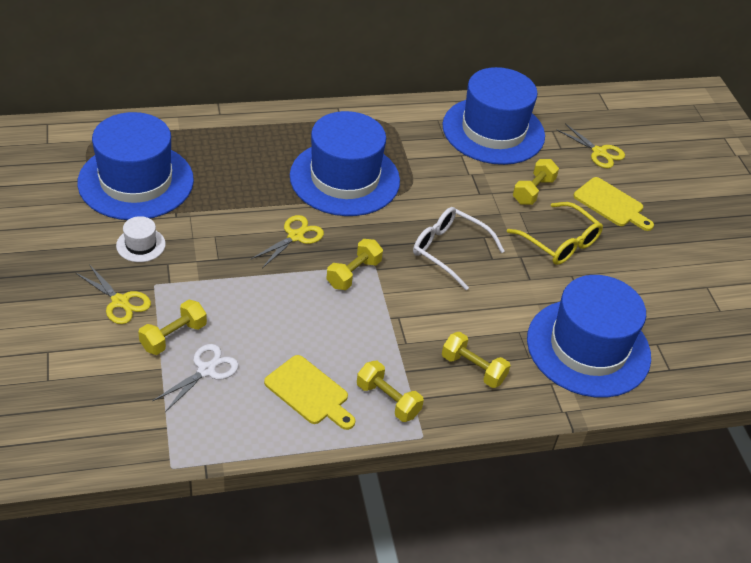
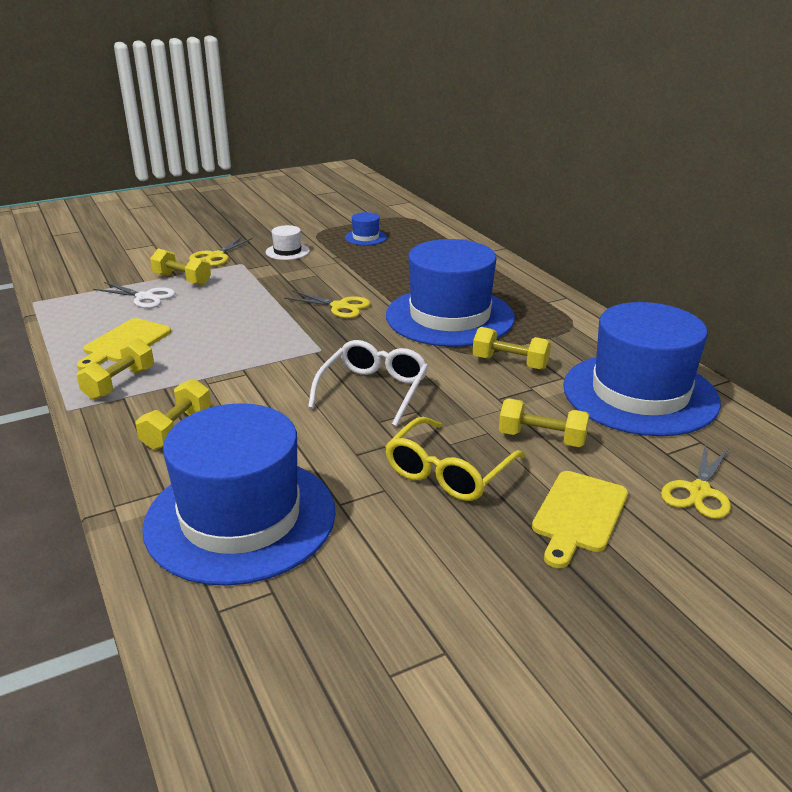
camera: 80 degrees right, 15 degrees down
(136, 181) = (365, 237): blue hat -> blue hat, size x0.40
(353, 274) = (301, 341): yellow dumbbell -> yellow dumbbell (510, 363)

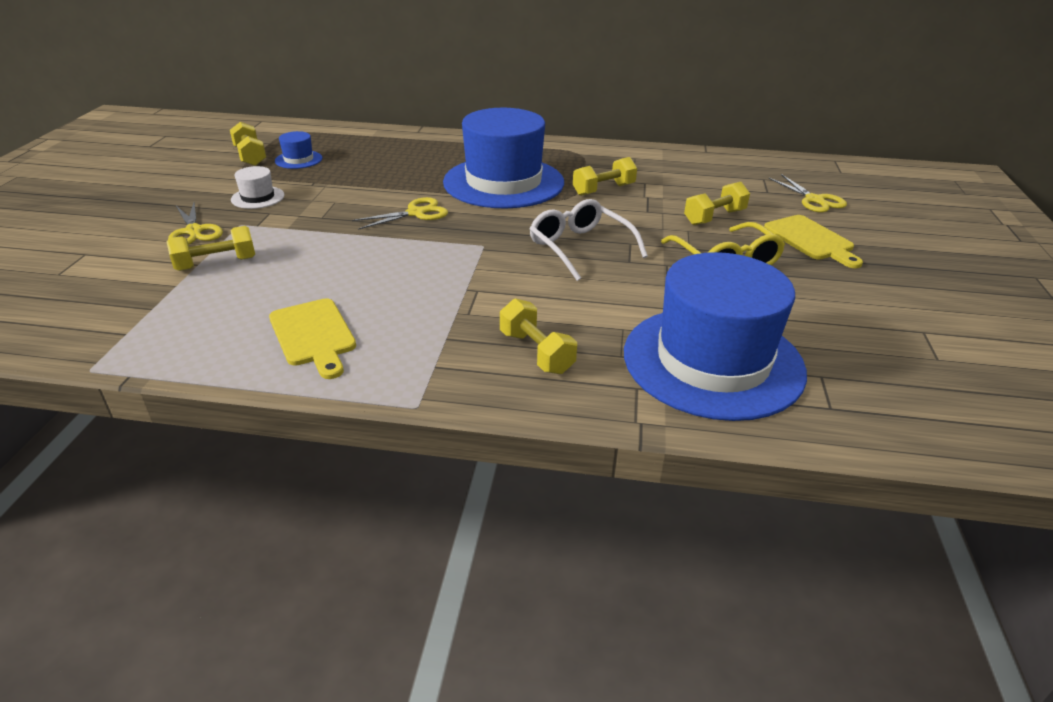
camera: 55 degrees left, 5 degrees up
(119, 383) = (402, 361): yellow dumbbell -> yellow dumbbell (250, 156)
(145, 297) = (220, 295): white scissors -> none
(640, 394) = (693, 171): blue hat -> none

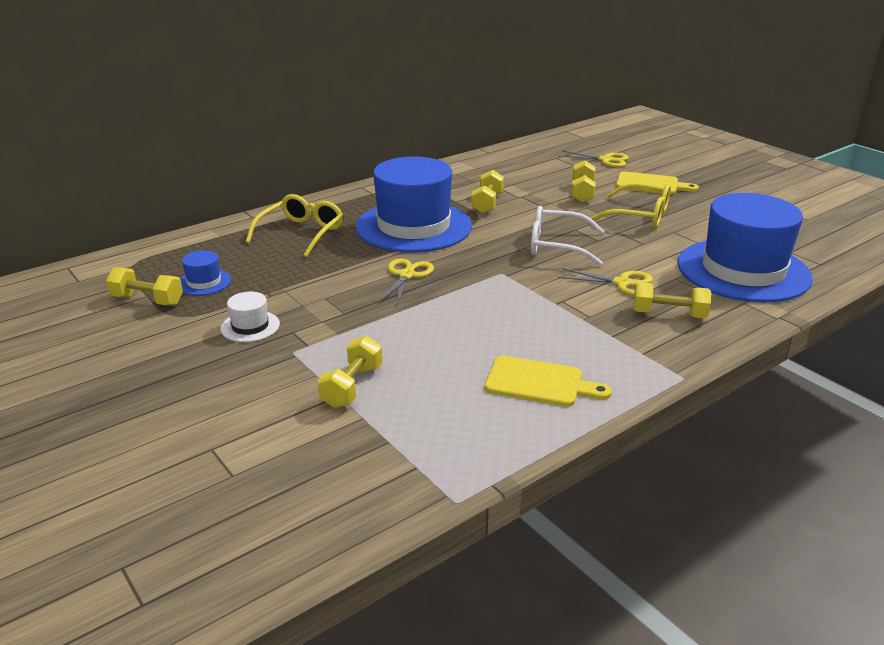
camera: 45 degrees left, 5 degrees down
(194, 231) = (265, 377): yellow scissors -> yellow scissors (622, 283)
(420, 154) = (301, 233): none -> yellow glasses

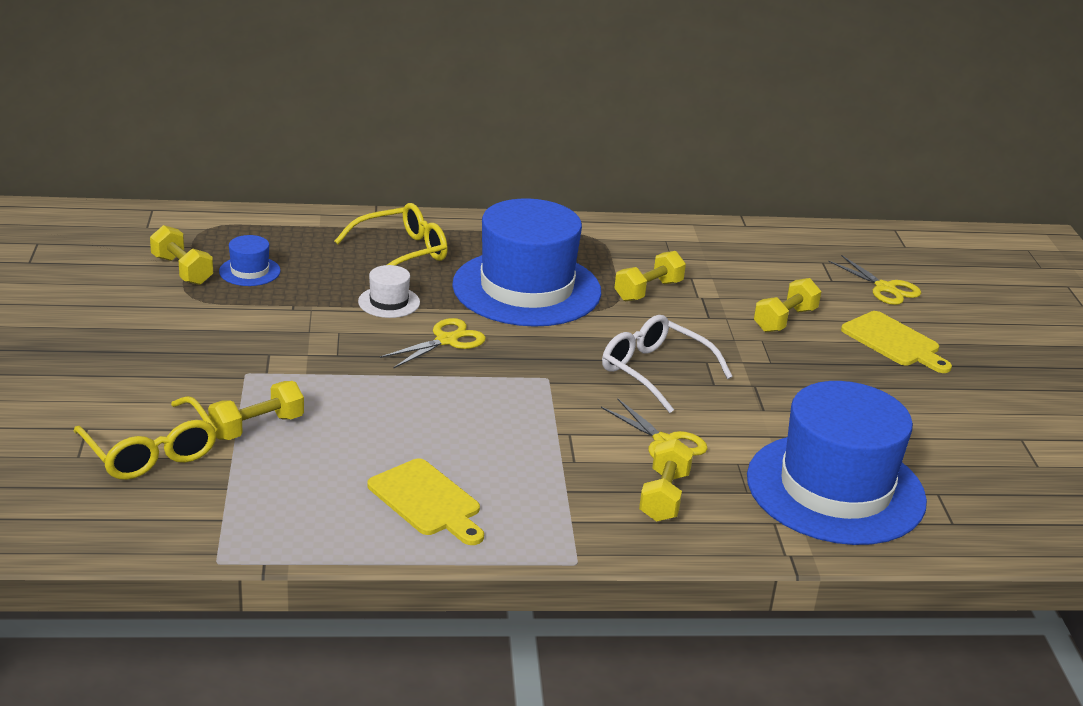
camera: 30 degrees right, 0 degrees up
(250, 326) = (239, 333): white hat -> white hat (389, 302)
(639, 215) = (813, 375): yellow glasses -> yellow glasses (150, 452)
(668, 314) = (664, 497): yellow dumbbell -> yellow dumbbell turned 60 degrees clockwise

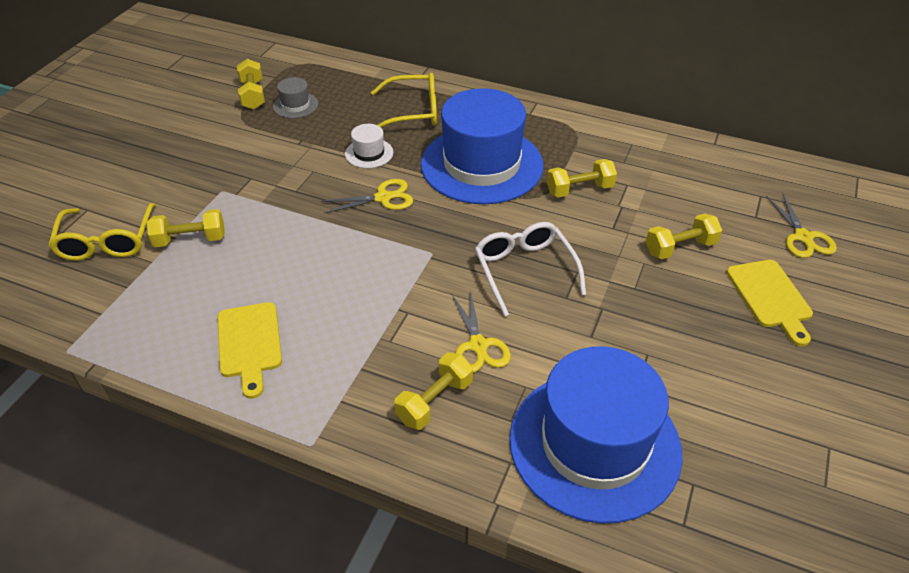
camera: 30 degrees right, 15 degrees up
(249, 271) = (295, 105): blue hat -> grey hat

